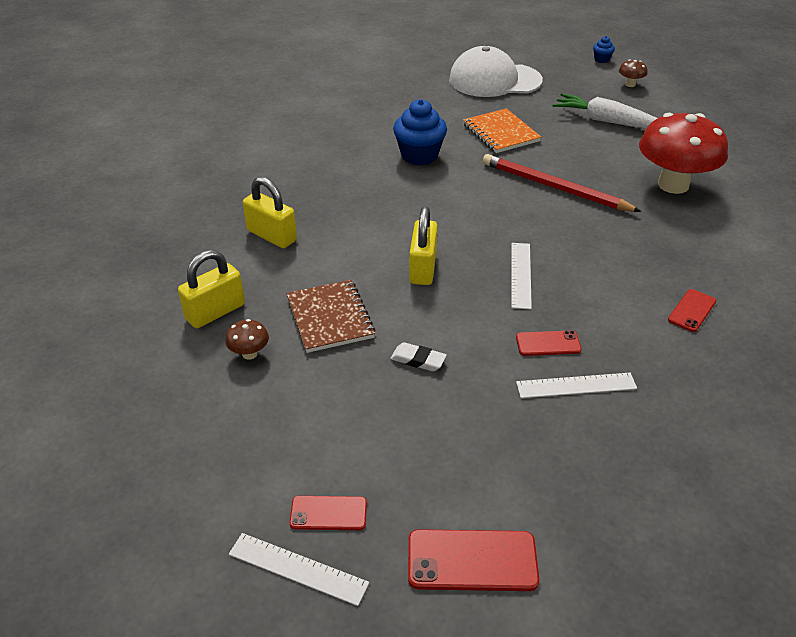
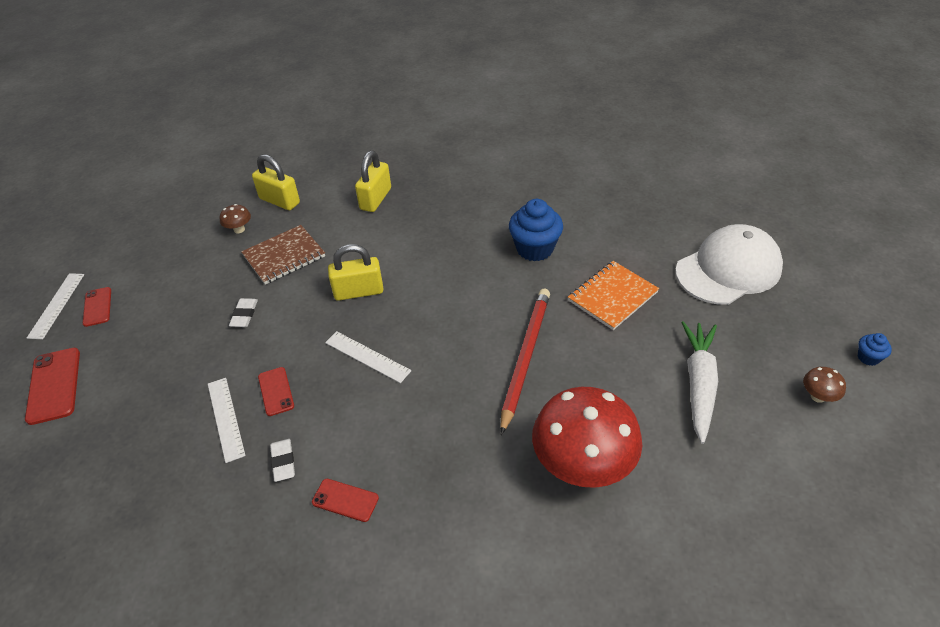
camera: 75 degrees right, 5 degrees up
(494, 80) = (728, 269): white cap -> white cap turned 75 degrees clockwise
(520, 275) = (367, 356): white ruler -> white ruler turned 45 degrees clockwise
(642, 346) = (283, 462): none -> white eraser

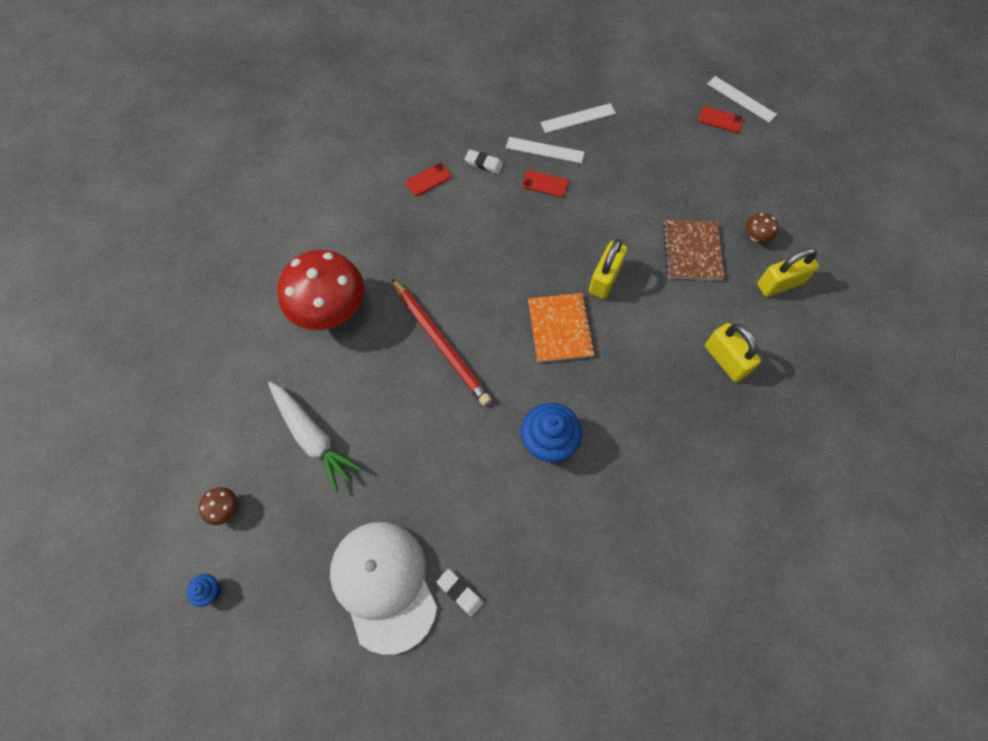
camera: 125 degrees right, 20 degrees up
(54, 385) = (652, 79): red phone -> none
(244, 315) = (639, 197): white eraser -> white eraser (460, 592)
(367, 356) = (530, 248): white ruler -> white ruler (578, 118)
(612, 296) = (442, 455): orange notebook -> orange notebook (560, 328)
(728, 269) = (384, 585): white cap -> white cap turned 150 degrees clockwise

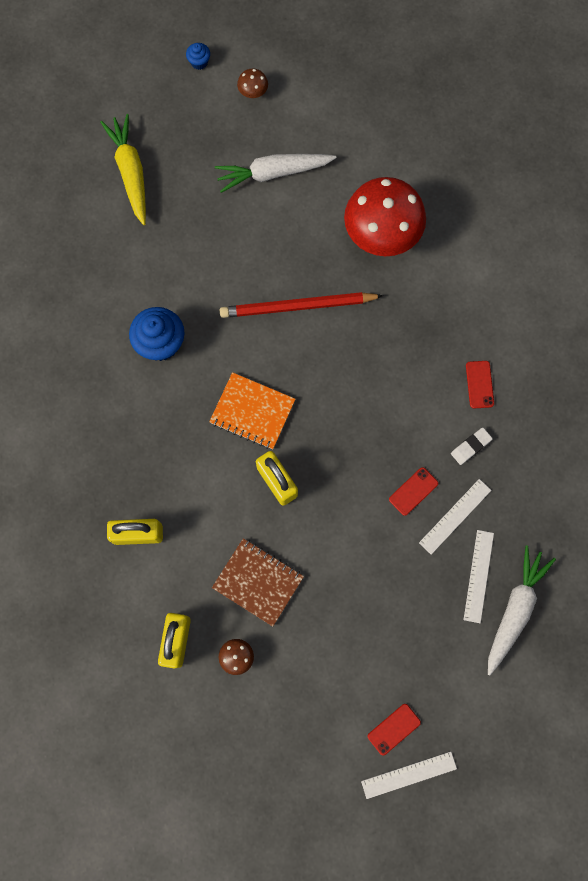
camera: 120 degrees right, 10 degrees up
(384, 585) = (131, 172): white cap -> yellow carrot
(460, 592) = (92, 219): white eraser -> none
(585, 89) = (514, 610): none -> white carrot

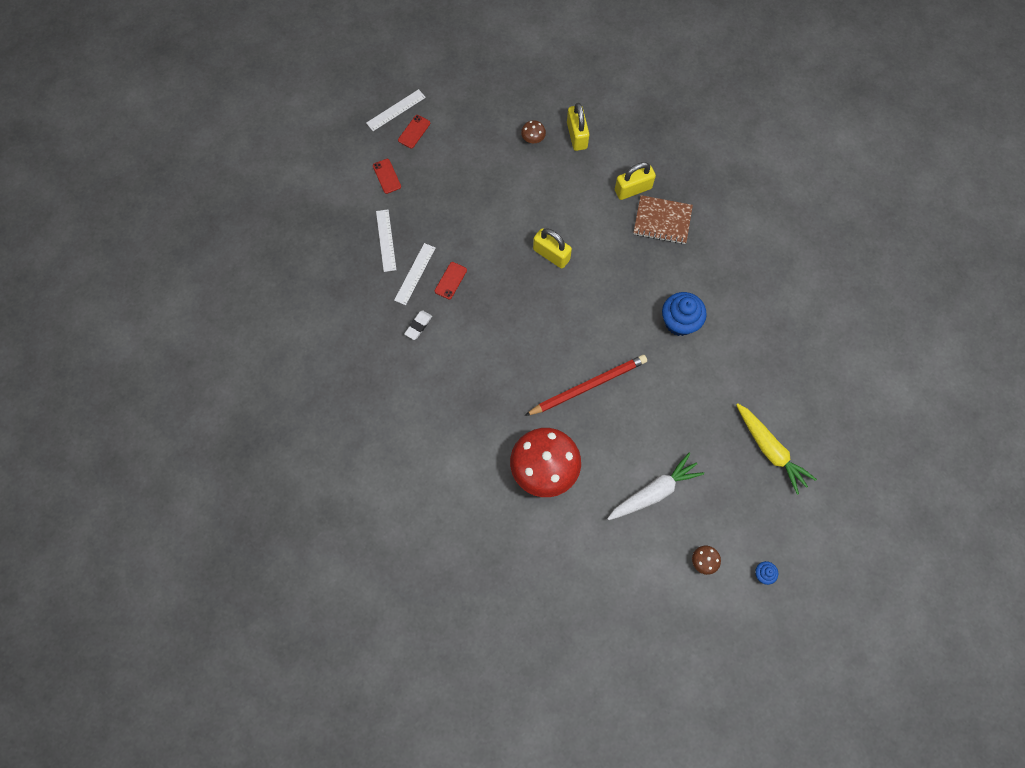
camera: 160 degrees right, 5 degrees down
(252, 412) = (589, 296): orange notebook -> none
(258, 582) = (537, 187): brown notebook -> brown notebook (662, 221)
(479, 384) = (426, 374): red phone -> red phone (386, 176)
(514, 610) = (354, 227): white carrot -> none

